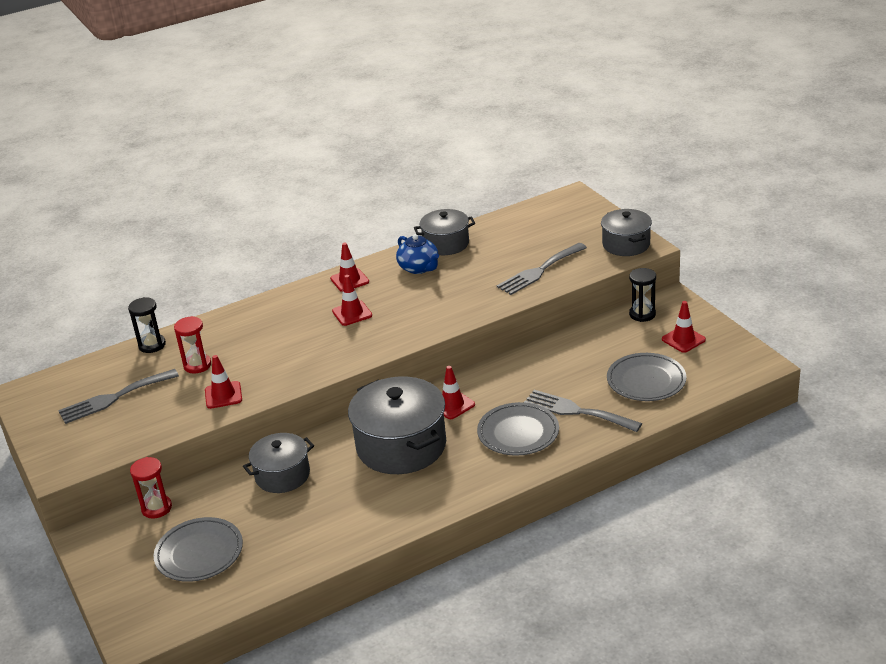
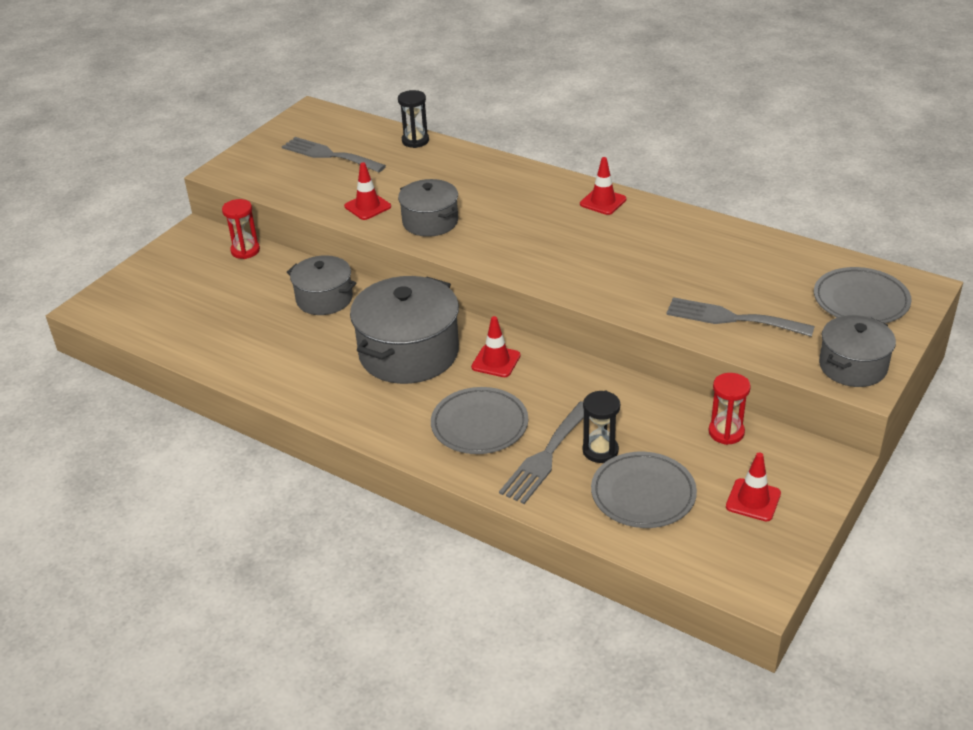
camera: 60 degrees right, 5 degrees up
(197, 365) = (402, 175): red hourglass -> red hourglass (726, 432)
(199, 553) = (200, 297): grey plate -> grey plate (861, 300)
(352, 313) = (547, 225): red traffic cone -> none
(419, 268) = (663, 235): blue teapot -> none
(446, 244) = (725, 235): grey pot -> grey pot (430, 222)
(576, 411) = (546, 456): grey fork -> grey fork turned 150 degrees counterclockwise
(642, 314) = (776, 447): black hourglass -> black hourglass (600, 451)

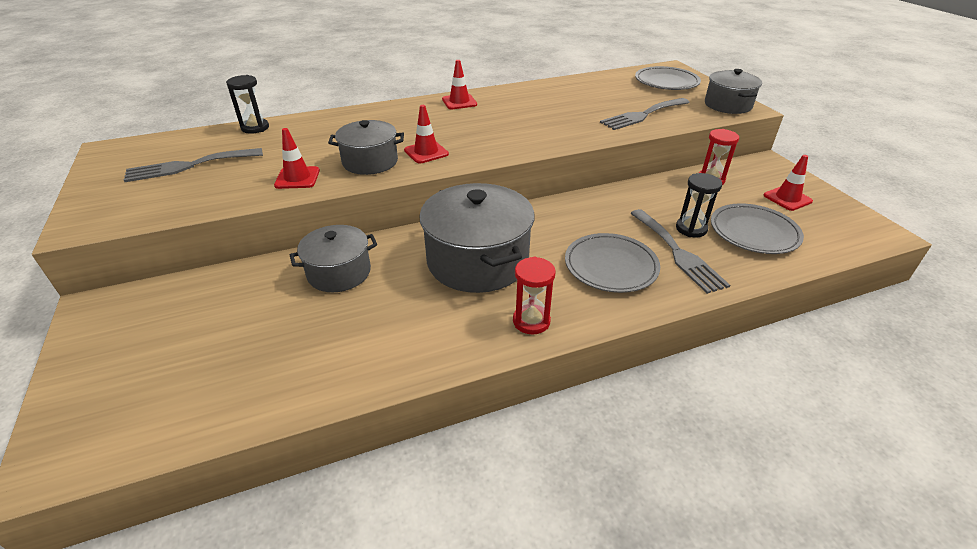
camera: 55 degrees left, 0 degrees up
(245, 251) = (188, 287): red hourglass -> red hourglass (531, 321)
(496, 361) = (540, 227): red traffic cone -> red traffic cone (426, 152)

